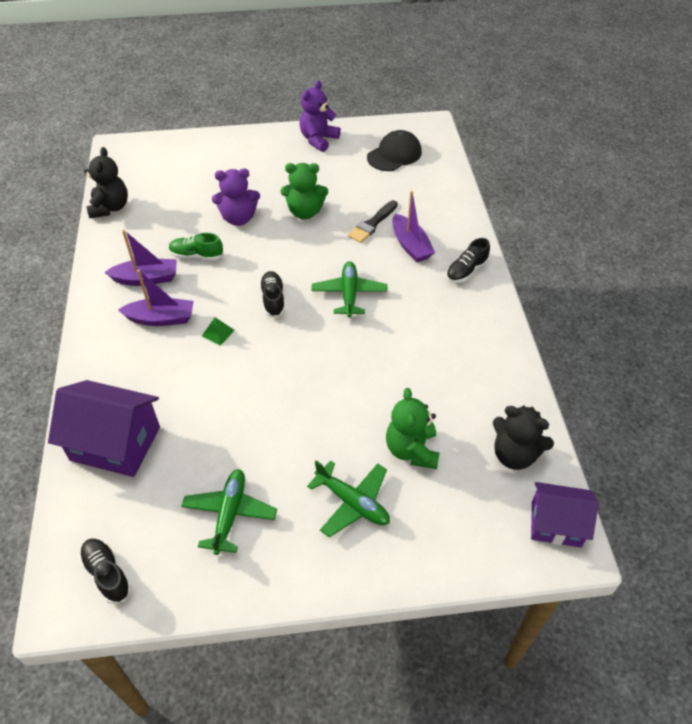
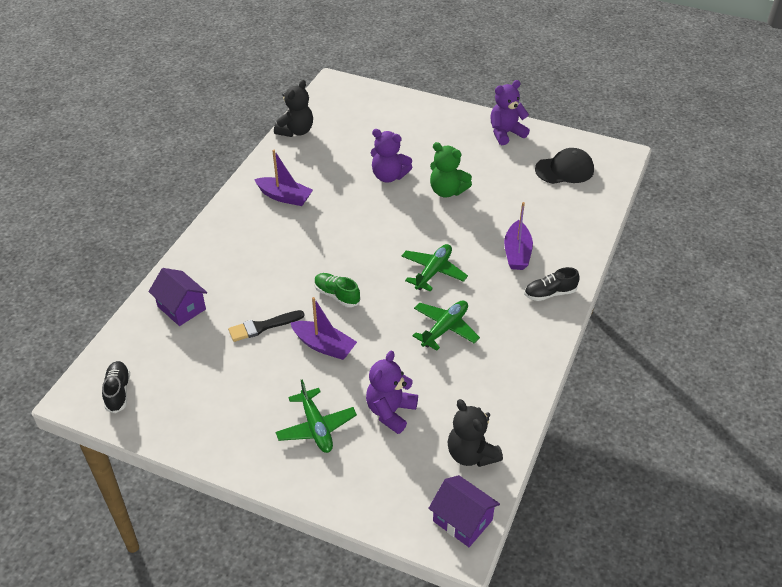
camera: 30 degrees right, 5 degrees down
(115, 443) = (181, 308): purple house -> purple house, size x0.65
(161, 319) = (274, 232): purple boat -> purple boat (324, 346)
(197, 256) = (334, 193): green shoe -> green shoe (337, 295)
(218, 333) = (308, 260): green pyramid -> none
(230, 514) = (224, 392): green plane -> green plane (445, 328)
(273, 300) = (368, 251): black shoe -> none
(372, 224) = (497, 222): black brush -> black brush (262, 326)
(412, 450) = (390, 412): green teddy bear -> purple teddy bear

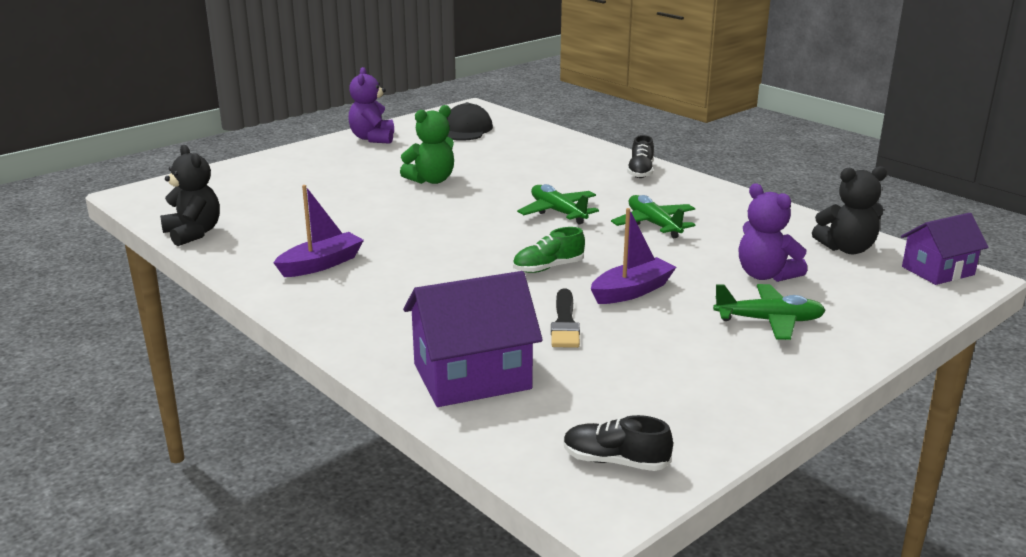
camera: 65 degrees left, 20 degrees down
(181, 308) = (472, 376): purple house -> purple house, size x1.54
(389, 176) = (365, 201): purple teddy bear -> none
(517, 253) = (567, 172): purple boat -> none

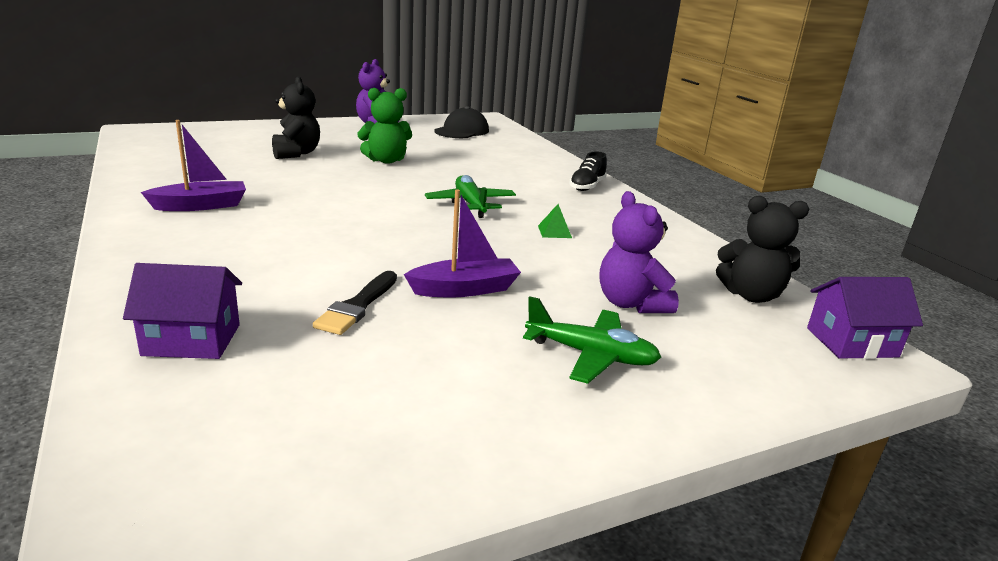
camera: 15 degrees right, 0 degrees up
(193, 233) = (135, 163): black teddy bear -> black teddy bear (296, 153)
(472, 376) = (192, 340): purple house -> purple house, size x0.65
(548, 268) = (404, 249): green shoe -> none
(615, 461) = (216, 493): black shoe -> none
(653, 224) = (554, 231): green plane -> green pyramid

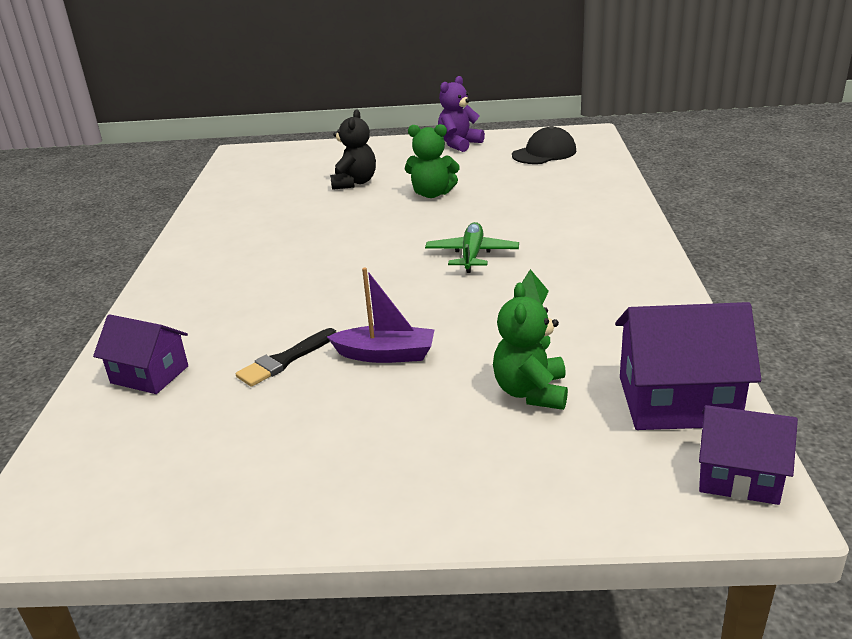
camera: 30 degrees right, 5 degrees up
(201, 206) = (237, 242): purple boat -> none
(587, 186) = (622, 237): black shoe -> none
(591, 355) = (440, 441): green plane -> none
(631, 303) = (531, 392): purple teddy bear -> green teddy bear
(751, 295) = (677, 401): black teddy bear -> purple house

